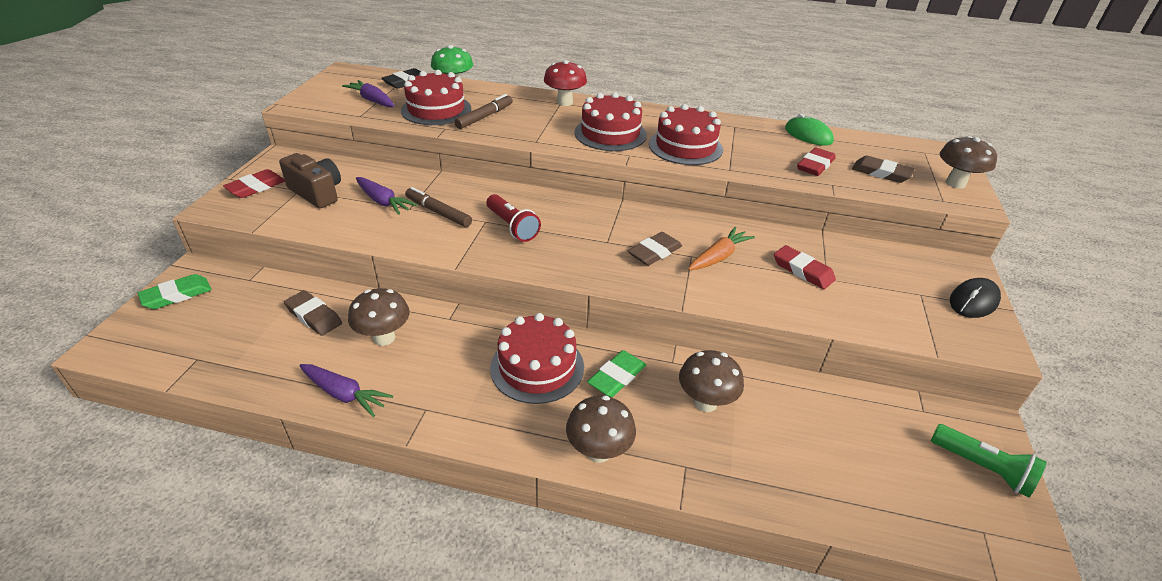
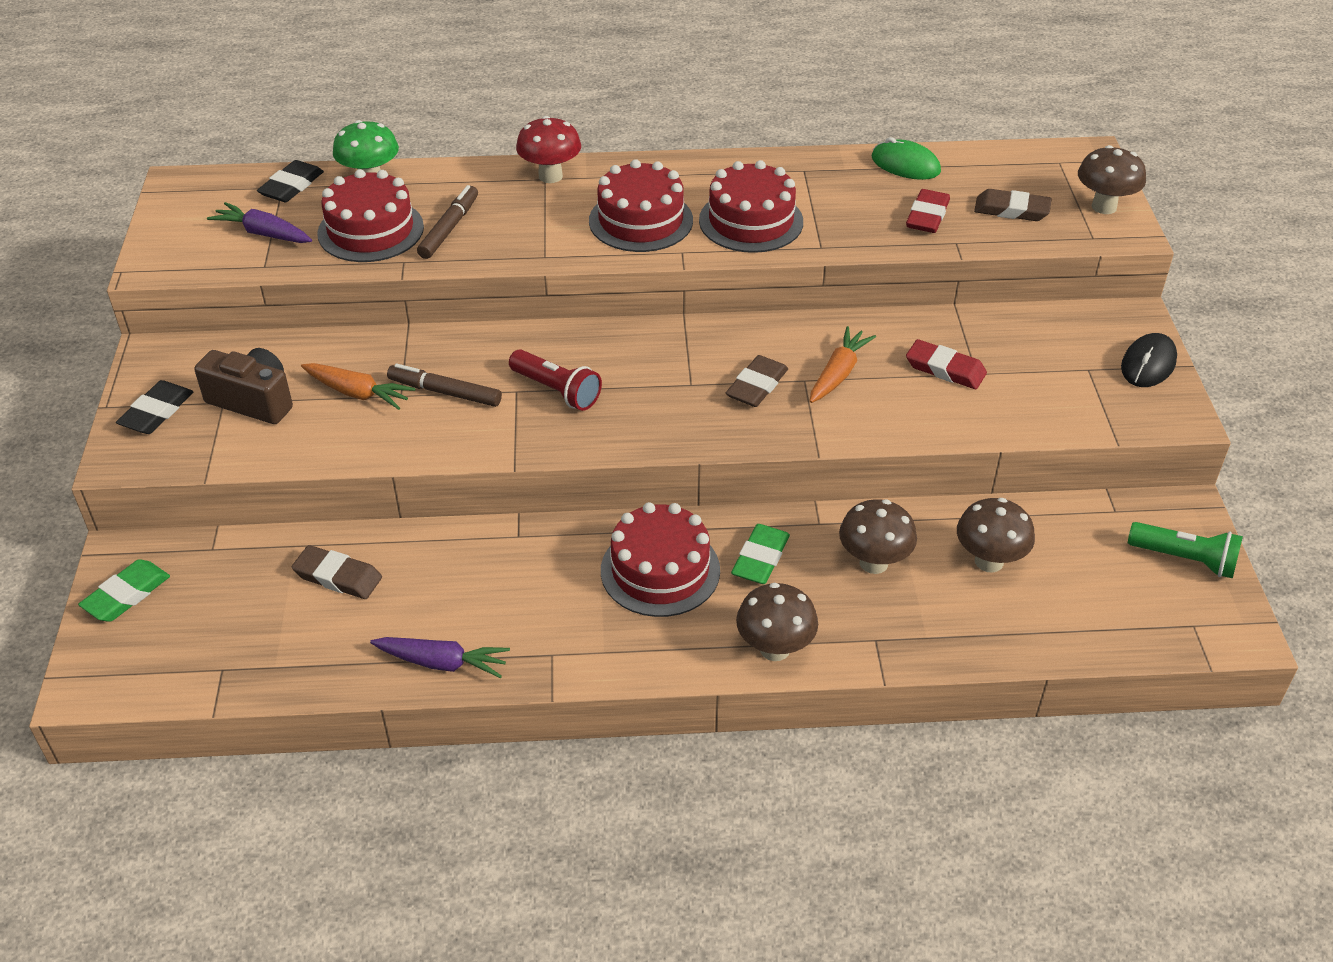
camera: 15 degrees left, 5 degrees up
(256, 187) = (157, 412): red eraser -> black eraser
(383, 202) = (357, 393): purple carrot -> orange carrot
(384, 338) = (448, 582): brown mushroom -> brown mushroom (989, 561)

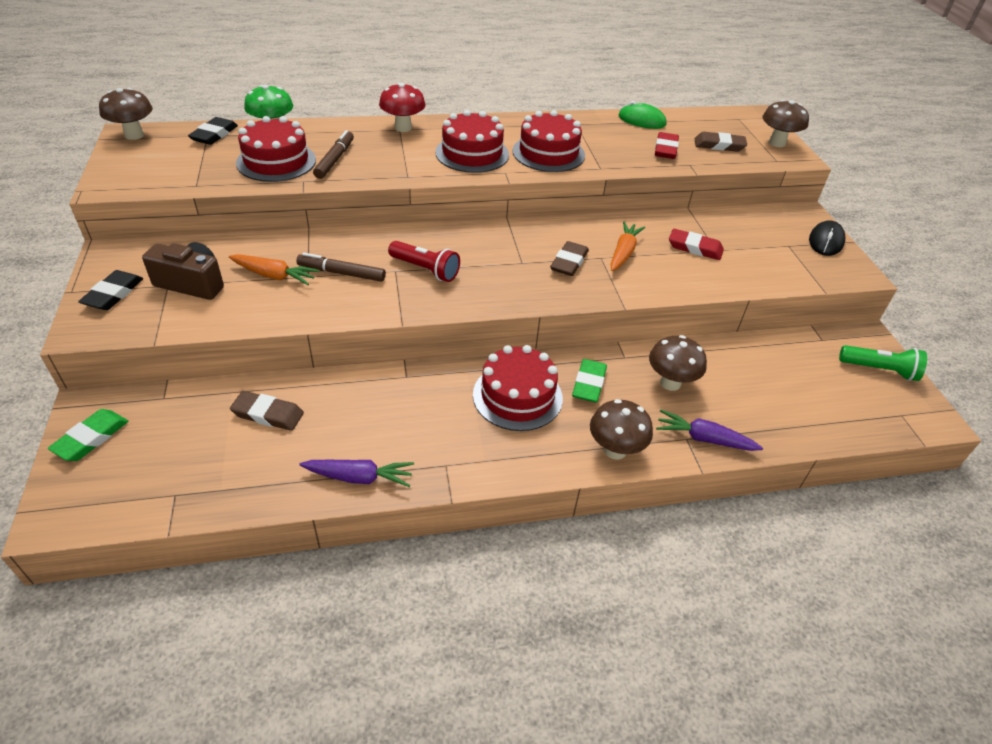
camera: 10 degrees left, 0 degrees up
(263, 233) = (194, 164): purple carrot -> purple carrot (704, 438)
(989, 561) = (749, 378): brown mushroom -> brown mushroom (134, 135)

